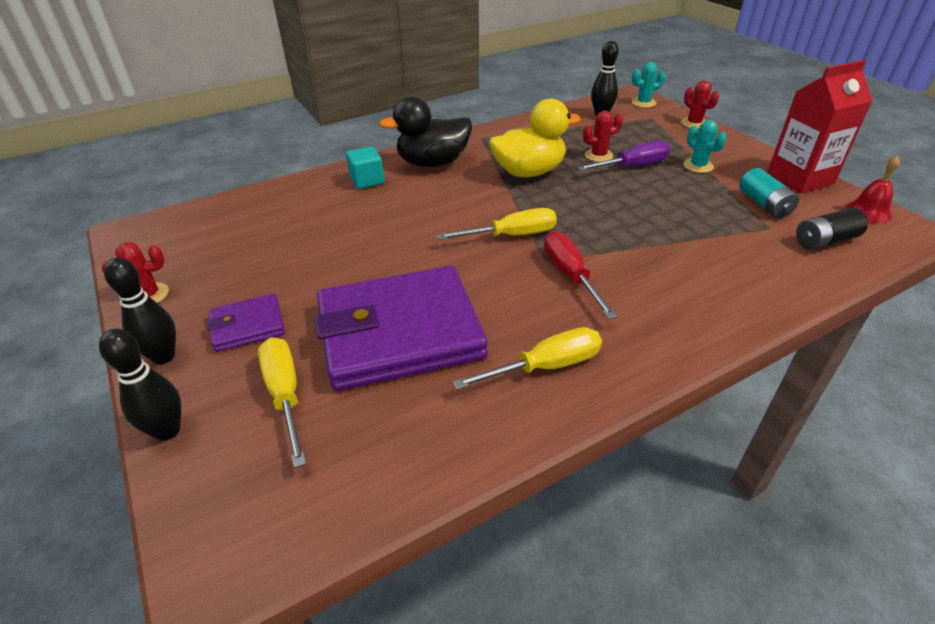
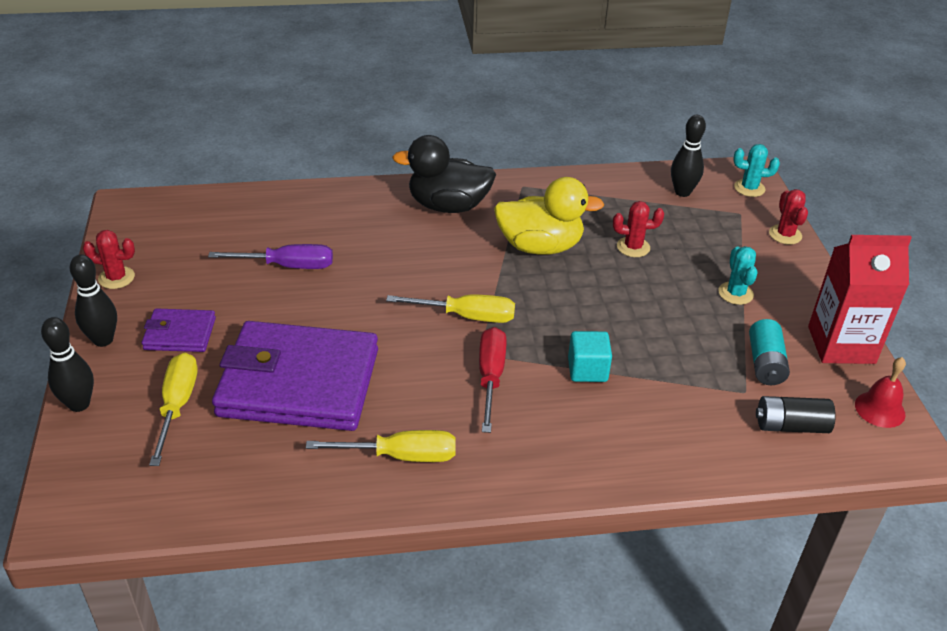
camera: 20 degrees right, 0 degrees up
(367, 180) = (368, 209): turquoise cube -> turquoise cube (587, 370)
(633, 166) = (660, 272): purple screwdriver -> purple screwdriver (288, 266)

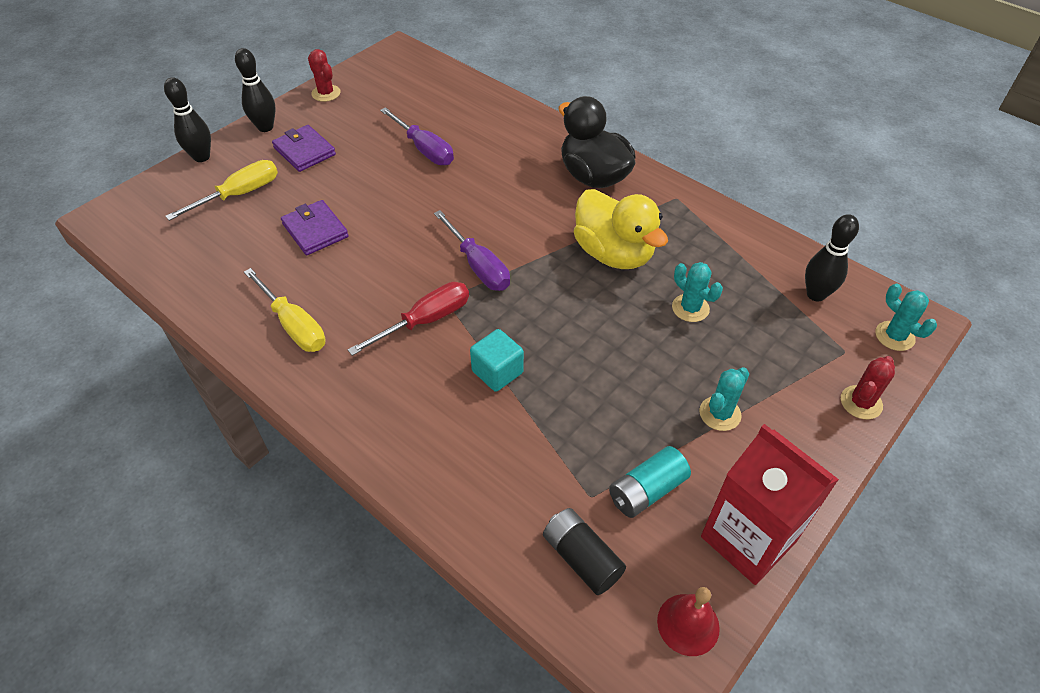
camera: 50 degrees right, 10 degrees up
(299, 382) = (315, 230): purple wallet -> purple wallet, size x0.46
(467, 316) = (478, 266): yellow screwdriver -> purple screwdriver
(633, 247) = (690, 308): red cactus -> turquoise cactus

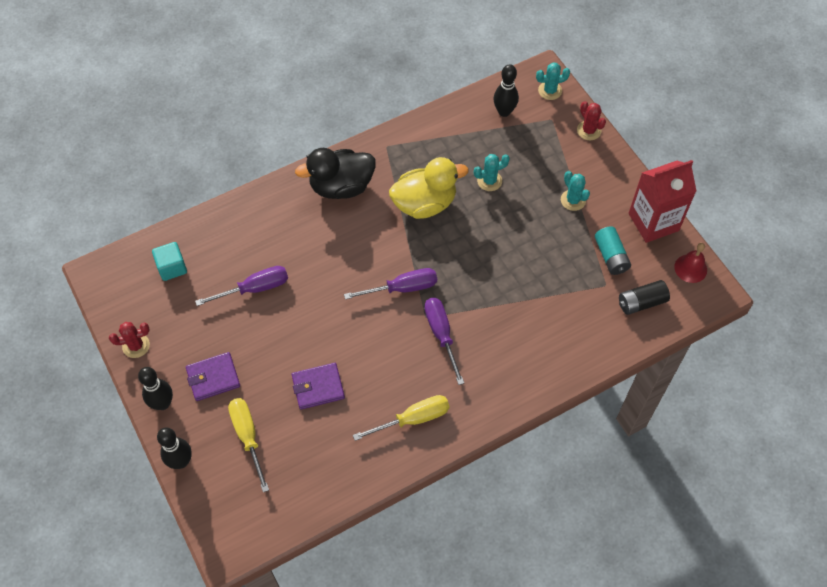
camera: 70 degrees left, 10 degrees up
(425, 321) = (441, 334): red screwdriver -> purple screwdriver
(497, 372) = (501, 304): turquoise cube -> turquoise cube (172, 267)

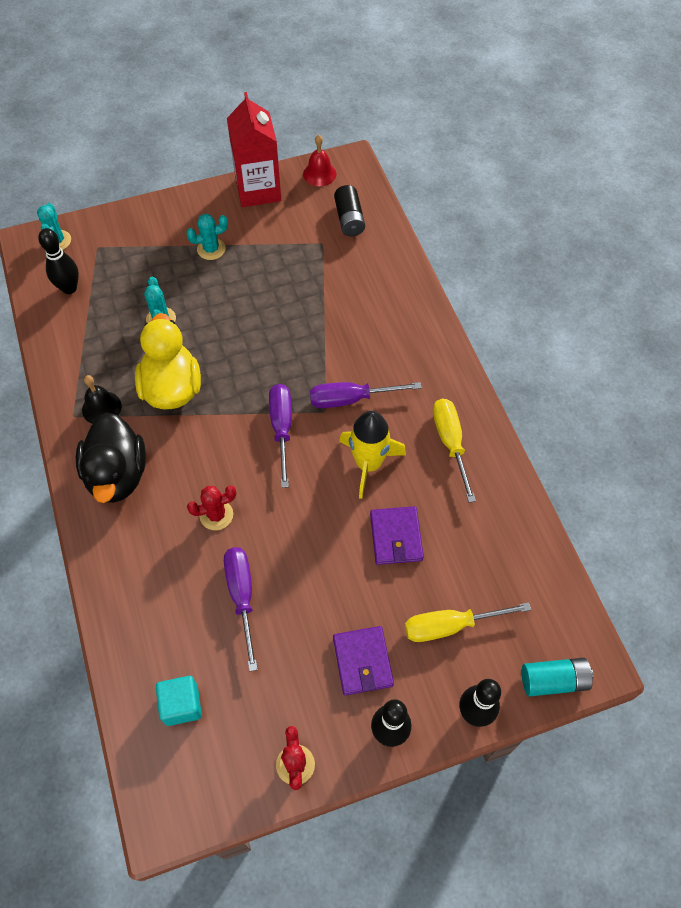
camera: 80 degrees left, 0 degrees up
(381, 357) = (368, 464): none -> yellow rocket
(397, 162) = (101, 408): none -> black bell
(589, 130) = (125, 218): red cactus -> red cactus (216, 515)
(611, 256) = (289, 232): turquoise battery -> turquoise battery (553, 680)

